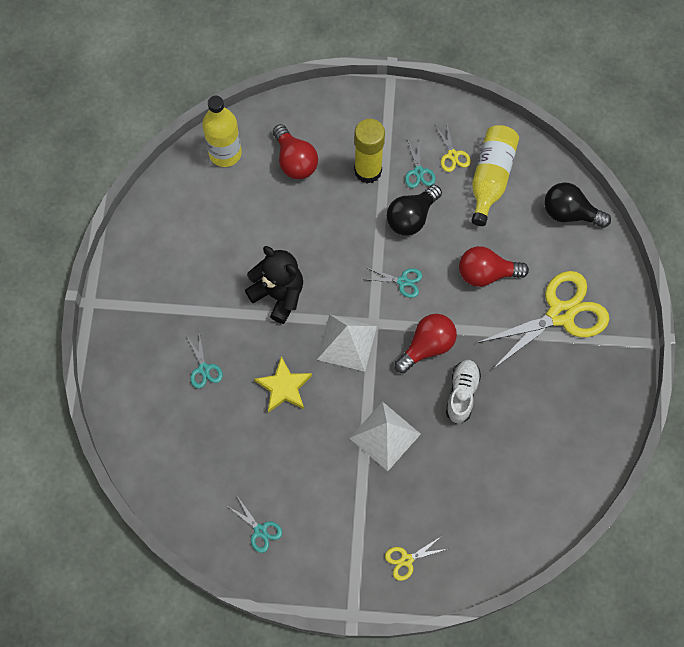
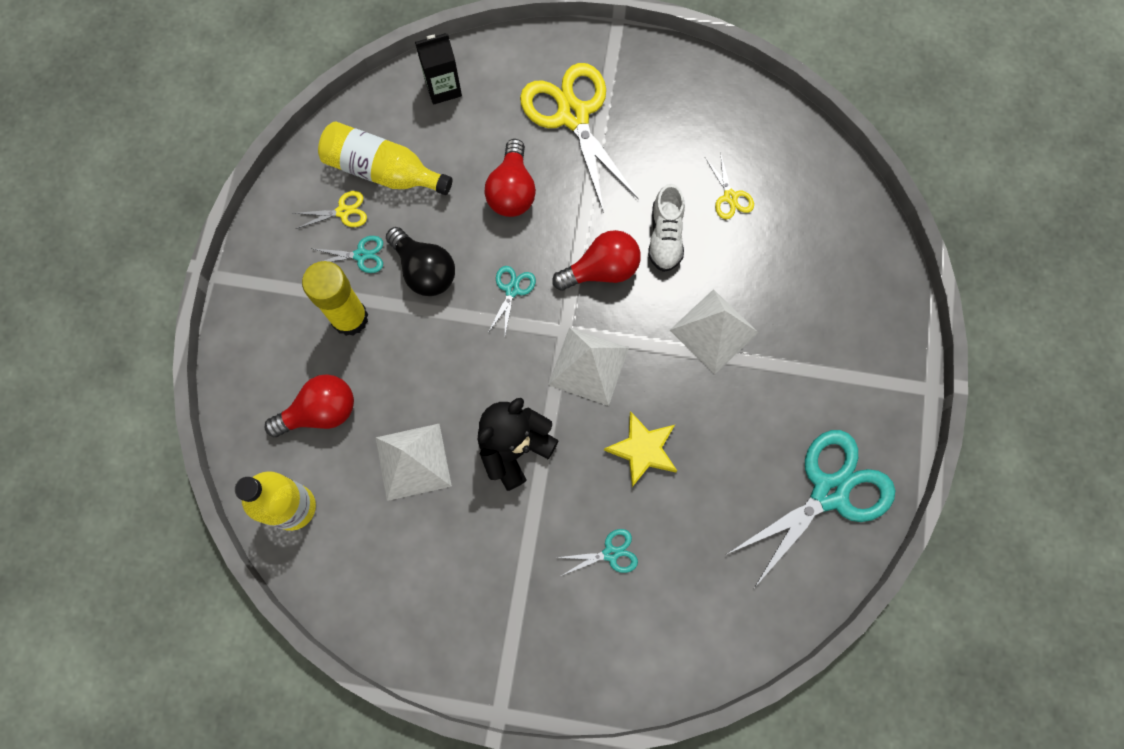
camera: 85 degrees left, 5 degrees up
(260, 530) = (829, 492): turquoise scissors -> turquoise scissors, size x2.29
(263, 226) = (413, 461): none -> white pyramid
(407, 560) = (867, 320): yellow scissors -> yellow scissors (730, 197)
(427, 346) = (602, 270): red light bulb -> red light bulb turned 105 degrees clockwise
(462, 393) = (665, 236): white shoe -> white shoe turned 105 degrees counterclockwise
(570, 213) = (443, 88): black light bulb -> black carton

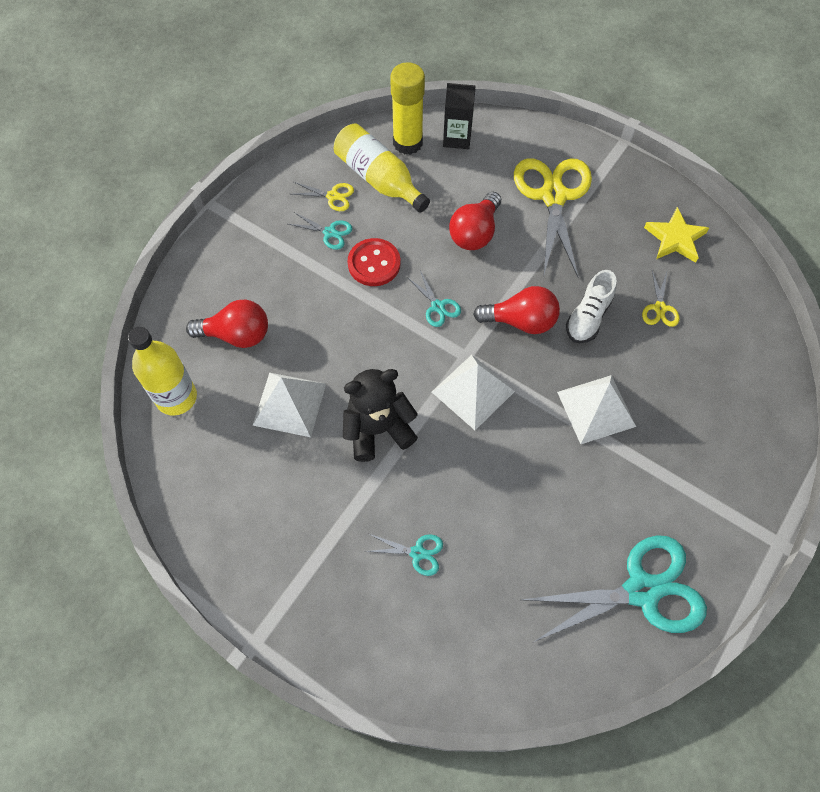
camera: 25 degrees right, 10 degrees down
(350, 318) = (296, 275): yellow glue stick -> yellow glue stick (407, 142)
(424, 270) = (374, 263): black light bulb -> red button
(512, 290) = (437, 306): turquoise scissors -> turquoise scissors turned 105 degrees clockwise
(643, 449) = (487, 479): yellow star -> yellow star (675, 238)

